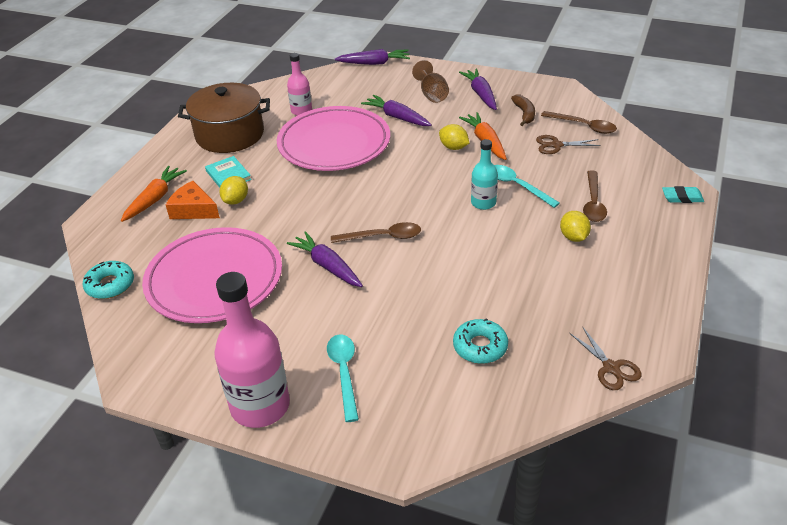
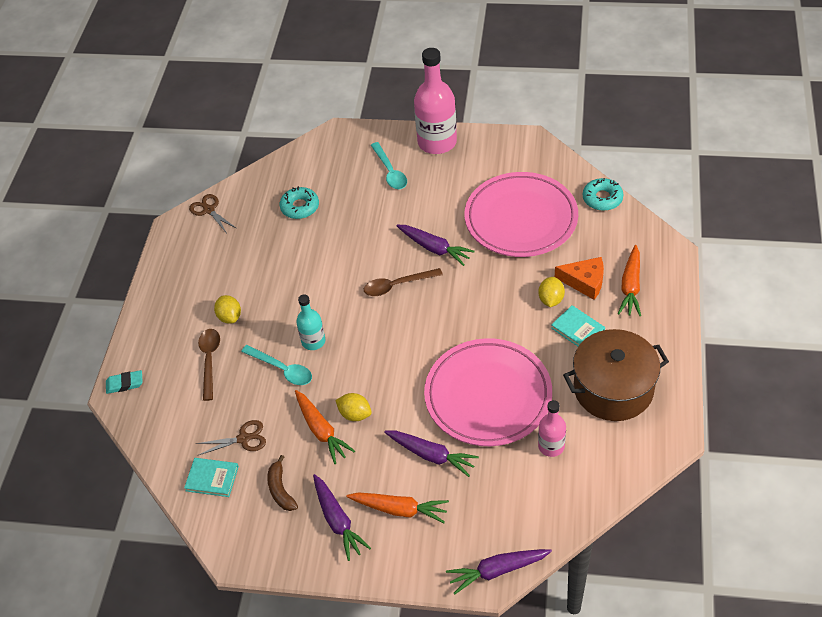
camera: 170 degrees right, 10 degrees up
(432, 94) = (399, 509): brown goblet -> orange carrot
(583, 126) = (212, 478): brown spoon -> turquoise book

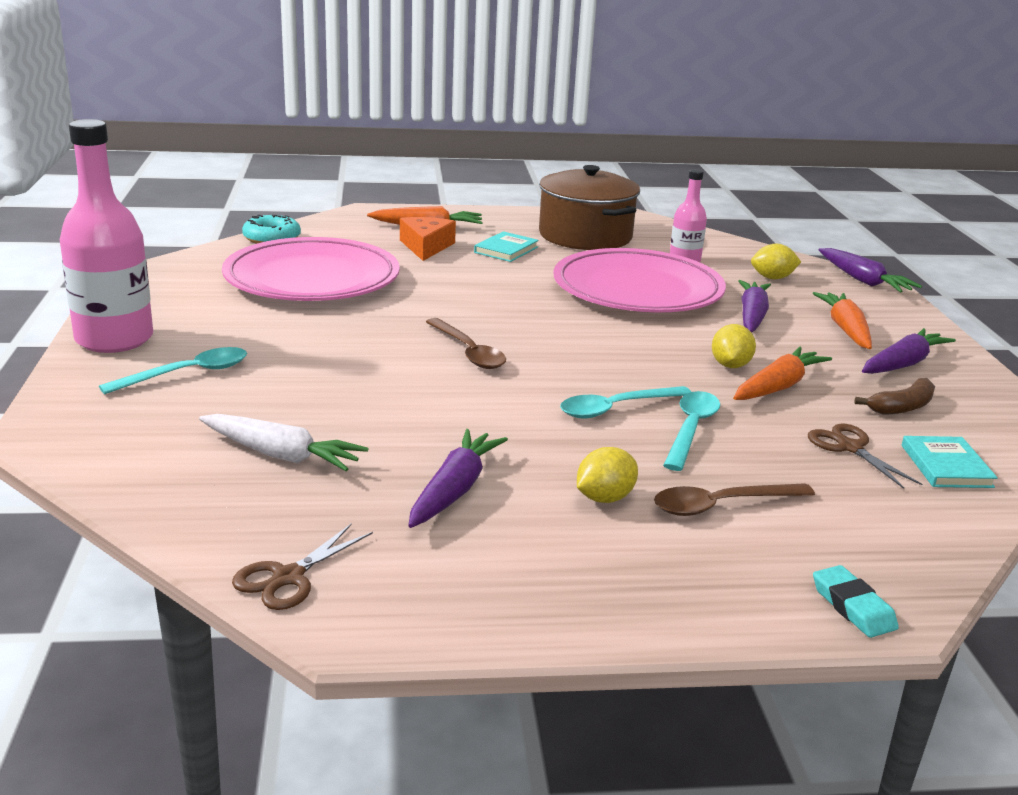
camera: 110 degrees left, 25 degrees down
(300, 207) = (281, 455): turquoise donut -> white carrot
(313, 341) = (616, 408): turquoise bottle -> turquoise spoon
(434, 248) = (381, 330): purple carrot -> purple carrot (454, 490)
(551, 299) = (462, 262): yellow lemon -> yellow lemon (772, 278)

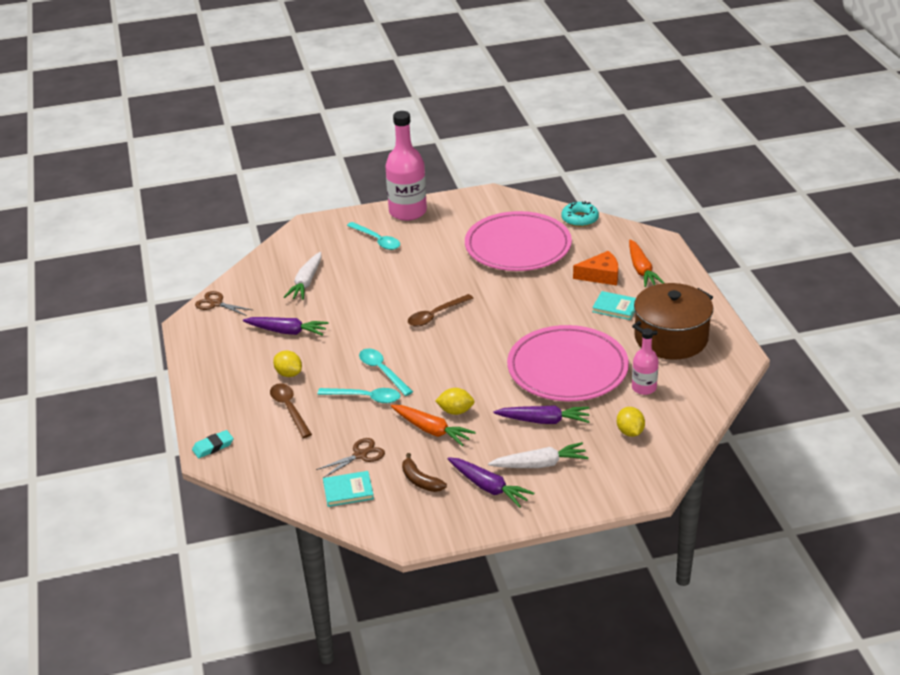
camera: 85 degrees right, 10 degrees up
(845, 329) = (540, 464): orange carrot -> white carrot
(863, 280) = (653, 481): purple carrot -> none

